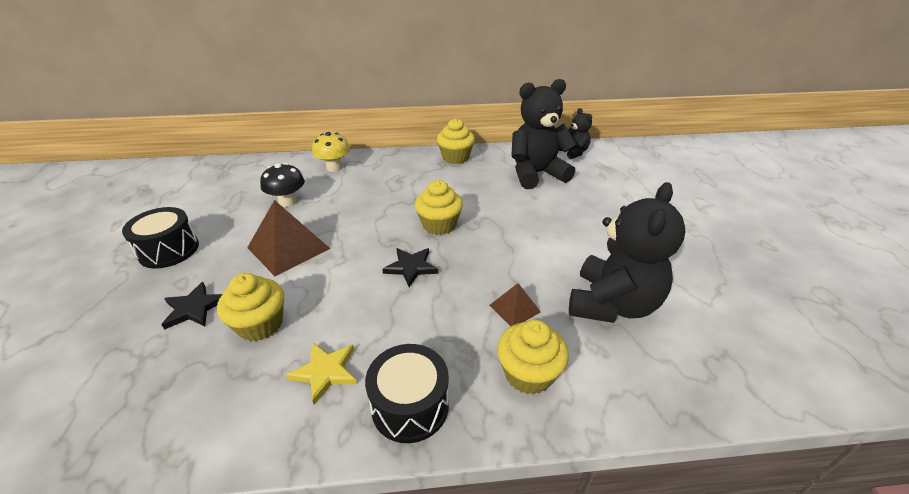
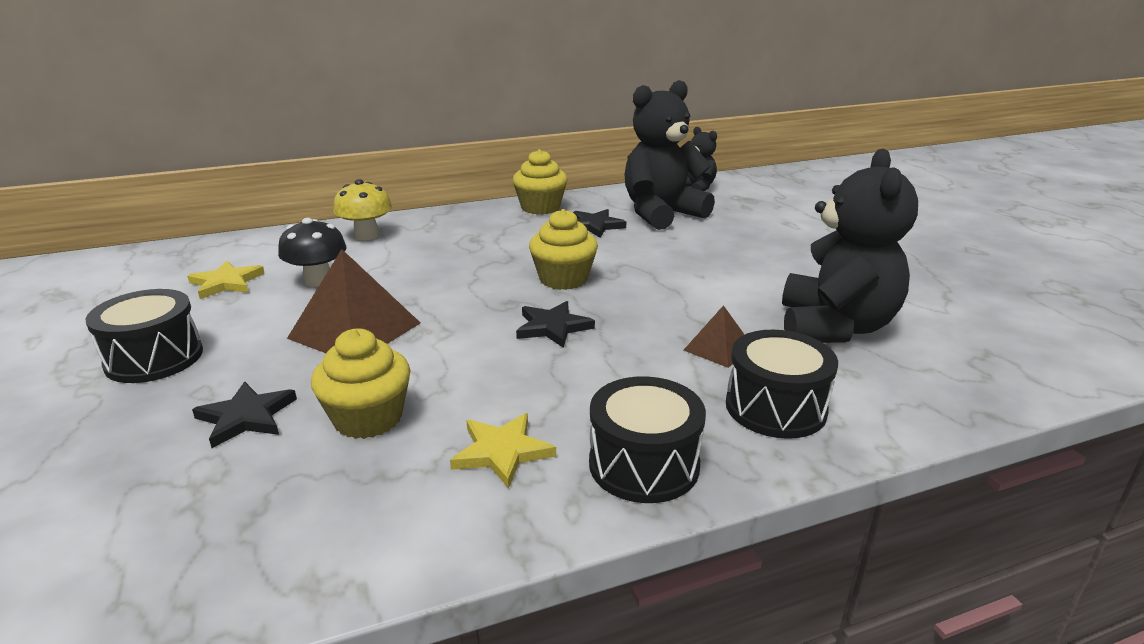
camera: 15 degrees left, 10 degrees down
(236, 195) = (226, 283): none -> yellow star
(484, 179) = (595, 226): none -> black star
(528, 374) = (775, 407): yellow cupcake -> black drum

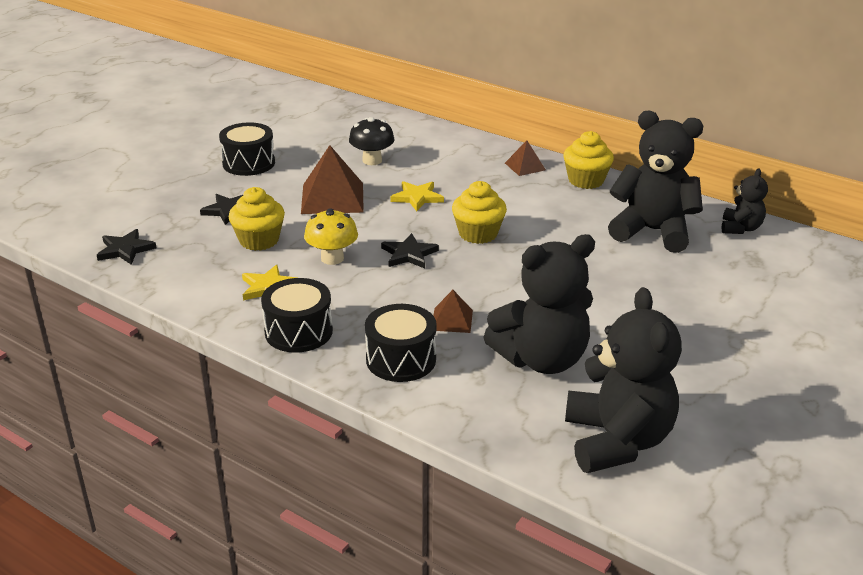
camera: 55 degrees right, 5 degrees up
(226, 283) = (337, 139): yellow star -> yellow star (417, 198)
(366, 235) = (448, 145): yellow mushroom -> yellow mushroom (332, 258)
(473, 220) = (525, 166): none -> brown pyramid
(595, 226) = (584, 213): black star -> black star (125, 249)
(1001, 339) = (617, 441): none -> black teddy bear

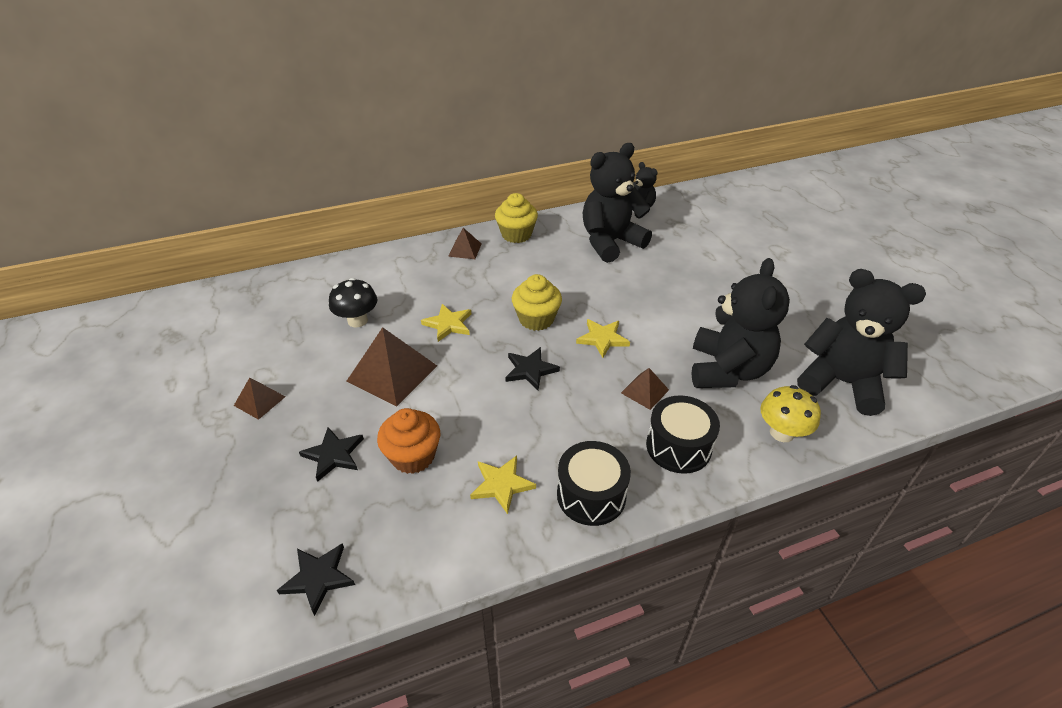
camera: 55 degrees left, 10 degrees up
(249, 163) = (259, 401): black drum -> brown pyramid
(259, 240) = (413, 456): yellow cupcake -> orange cupcake
(332, 258) = (493, 419): yellow mushroom -> yellow mushroom (782, 432)
(495, 275) = (602, 339): none -> yellow star

